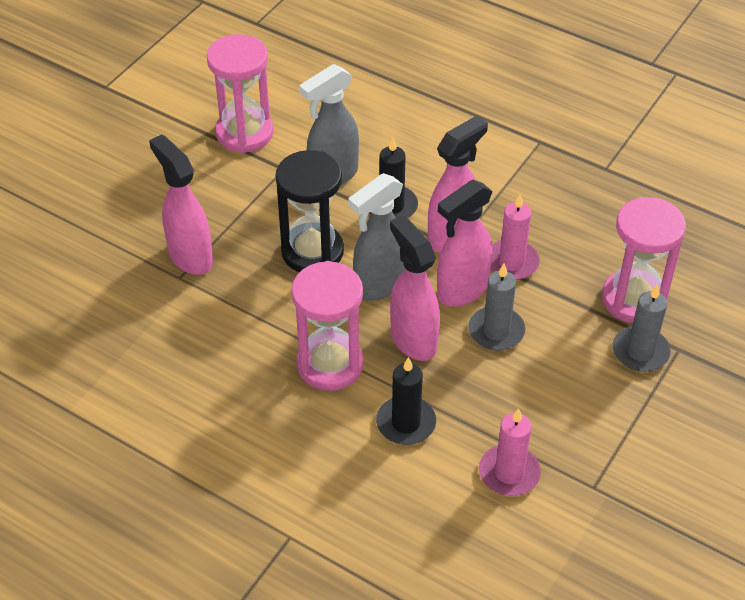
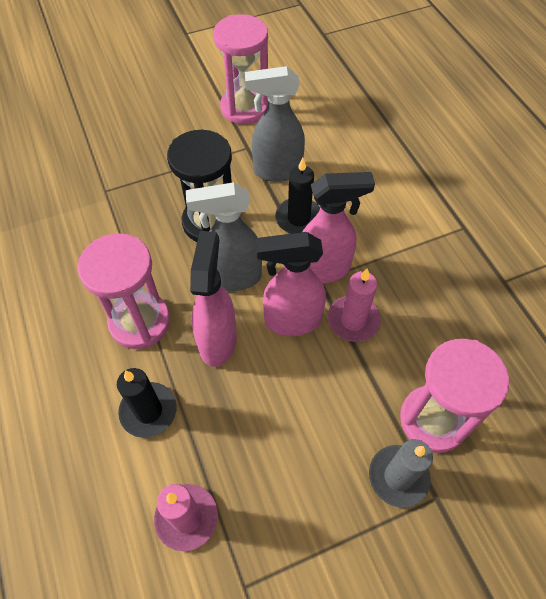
camera: 35 degrees right, 10 degrees up
(190, 257) = (126, 179): pink spray bottle -> none
(496, 331) = (289, 374): grey candle -> none

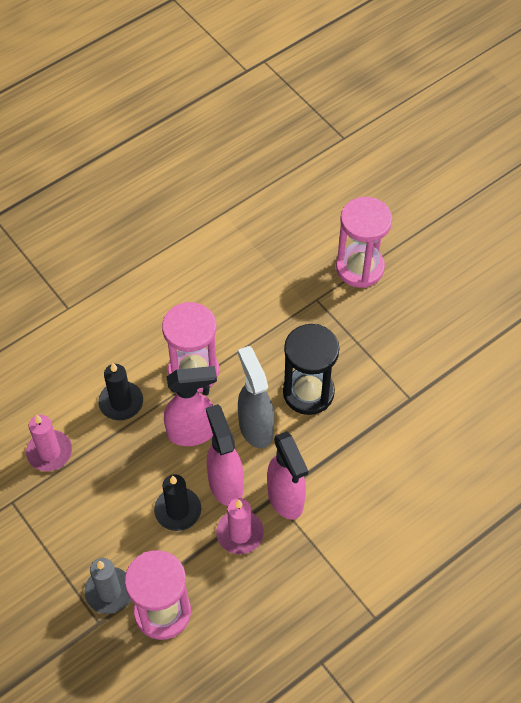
camera: 75 degrees right, 0 degrees up
(244, 108) = (463, 382): pink hourglass -> pink hourglass (360, 268)
(277, 171) = (388, 432): grey spray bottle -> none
(298, 218) = (337, 465): black candle -> black candle (178, 510)

